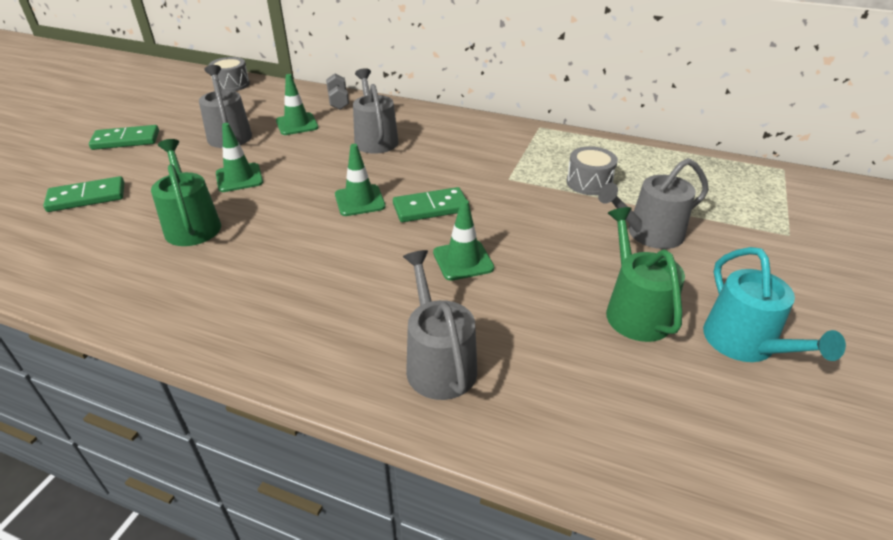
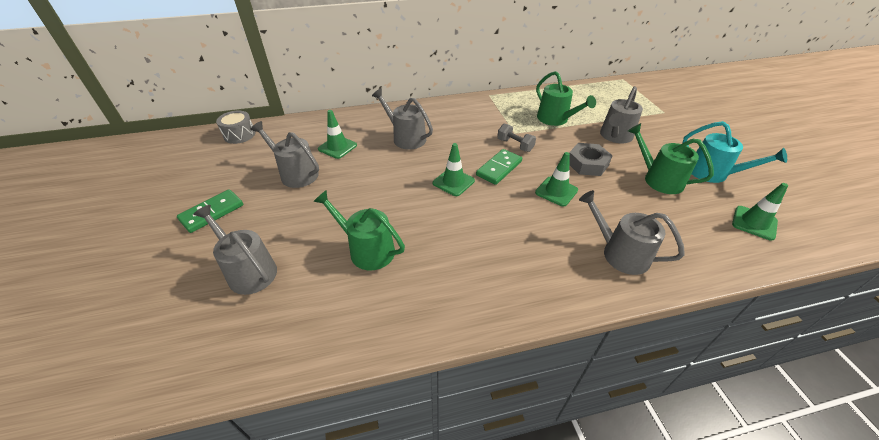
camera: 35 degrees left, 5 degrees up
(87, 197) = (249, 271): green domino -> grey watering can
(239, 178) = (352, 202): green traffic cone -> green traffic cone (754, 223)
(338, 101) = (343, 120): grey dumbbell -> grey dumbbell (515, 145)
(553, 249) = (587, 164): none -> grey nut
(589, 183) = (555, 119): grey drum -> green watering can

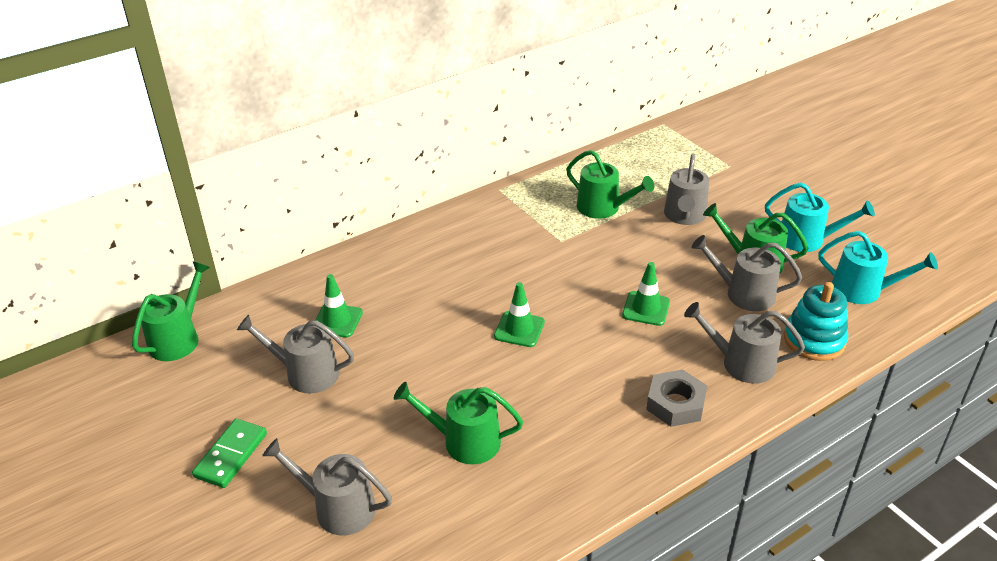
camera: 20 degrees left, 5 degrees down
(239, 135) = (178, 339): grey drum -> green watering can
(406, 138) = (423, 283): grey watering can -> grey watering can (744, 294)
(499, 168) = (565, 296): green domino -> none
(515, 145) = (569, 258): grey dumbbell -> none
(587, 164) = (666, 263): grey nut -> grey nut (675, 404)
(694, 252) = (814, 340): none -> turquoise stacking toy
(754, 223) = (863, 290): green traffic cone -> turquoise watering can

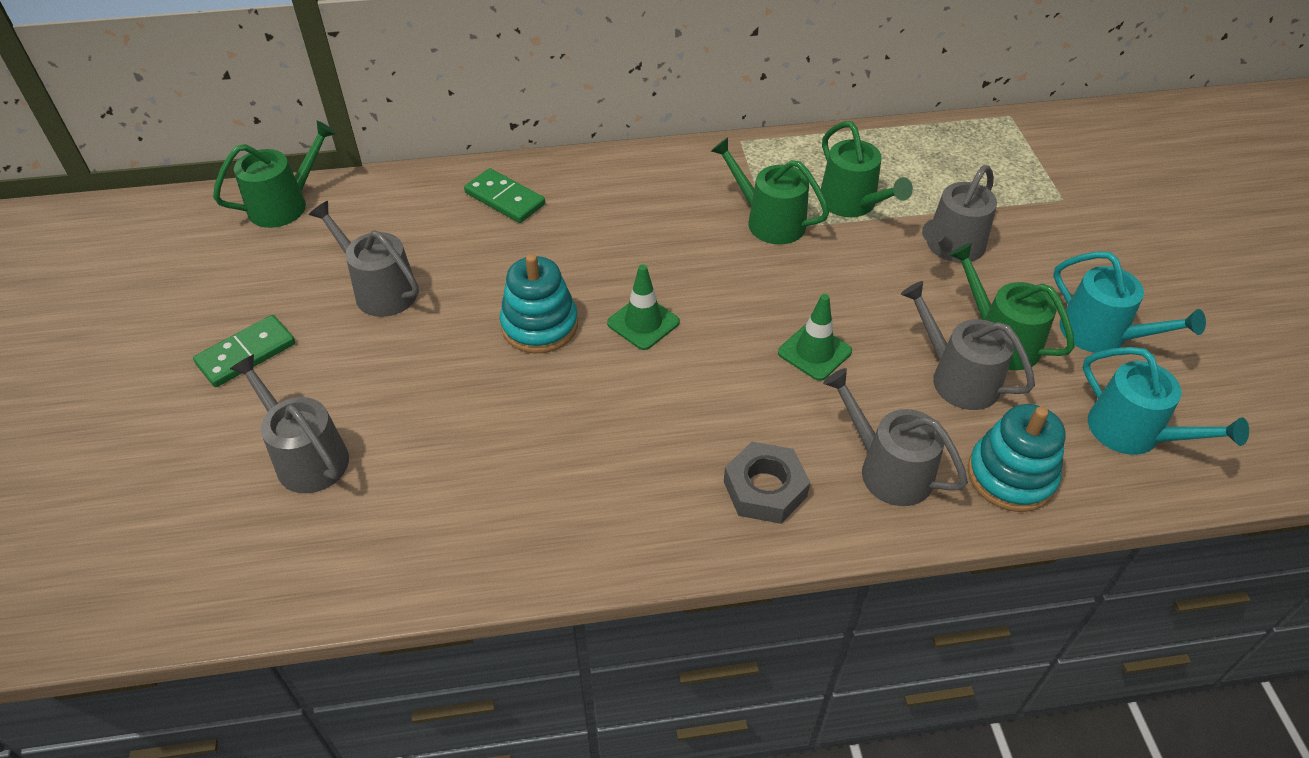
camera: 25 degrees right, 10 degrees up
(337, 321) = (452, 241): green traffic cone -> none
(355, 279) = (505, 199): none -> green domino
(447, 356) = (539, 325): none -> turquoise stacking toy
(465, 441) = (488, 435): green watering can -> green watering can (769, 221)

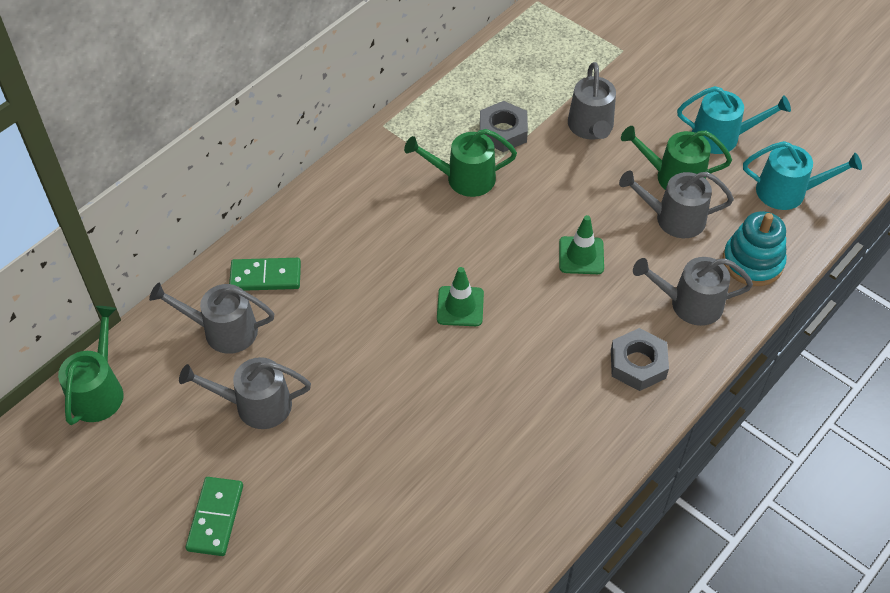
camera: 40 degrees left, 5 degrees up
(307, 457) = (347, 551): grey watering can -> grey watering can (223, 330)
(539, 325) = (396, 354): turquoise stacking toy -> none
(852, 203) = (503, 132): green watering can -> grey nut

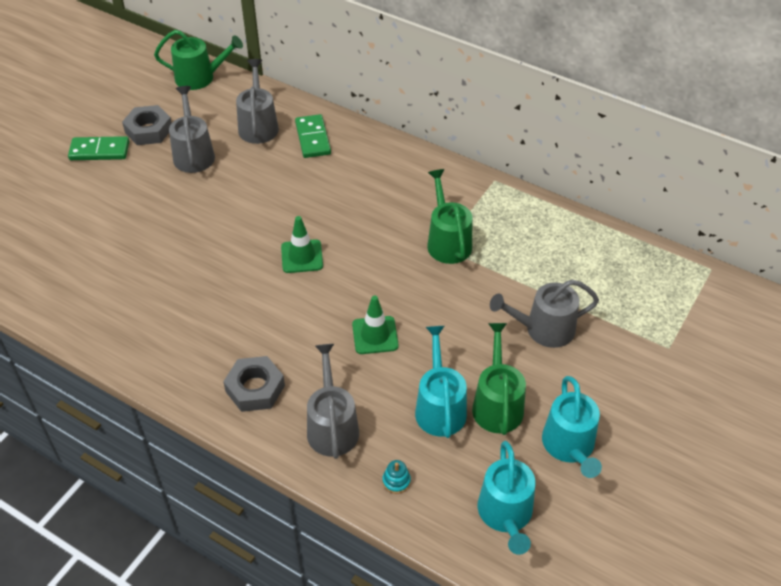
camera: 80 degrees right, 5 degrees down
(503, 132) = (515, 262): grey nut -> grey nut (149, 130)
(674, 218) = (439, 407): grey watering can -> turquoise watering can
(752, 262) = (396, 481): turquoise stacking toy -> turquoise stacking toy, size x0.43

